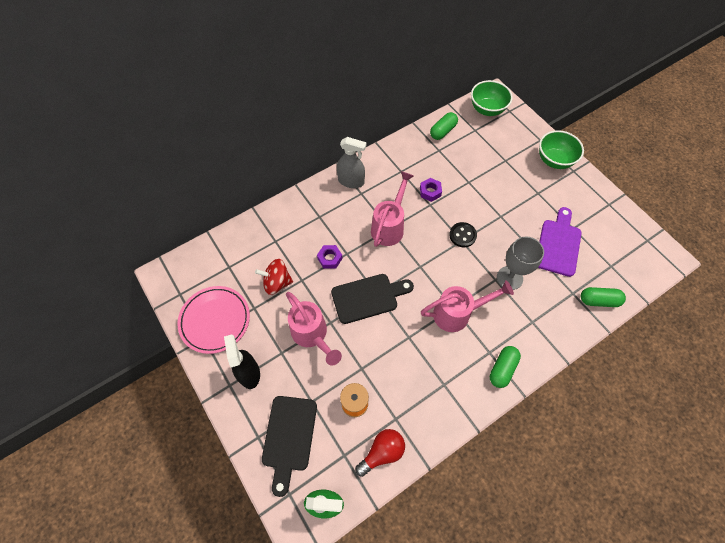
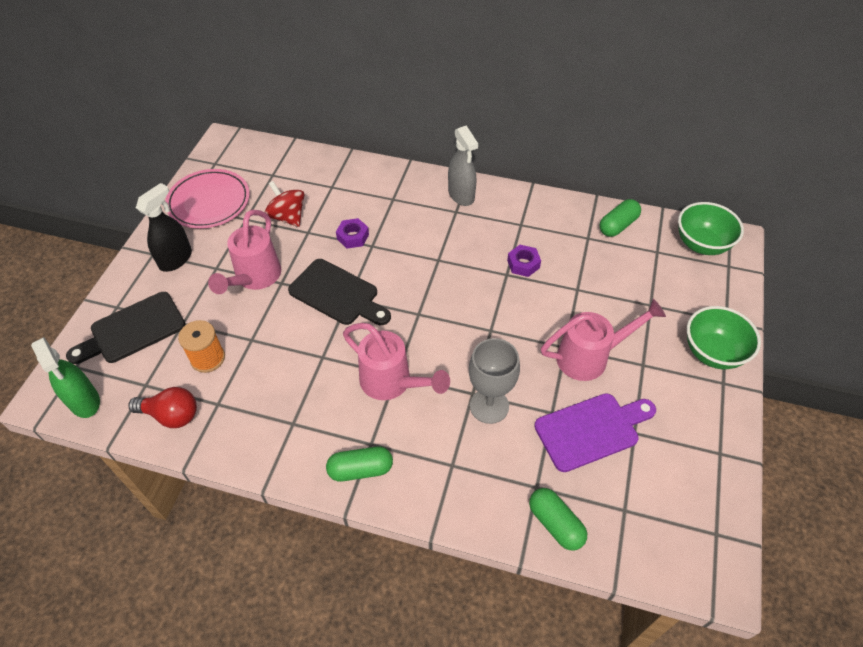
camera: 50 degrees right, 10 degrees down
(389, 226) = (440, 258): pink watering can -> pink watering can (590, 357)
(443, 131) = (618, 225): green capsule -> green capsule turned 45 degrees counterclockwise
(462, 235) = (498, 327): black button -> none

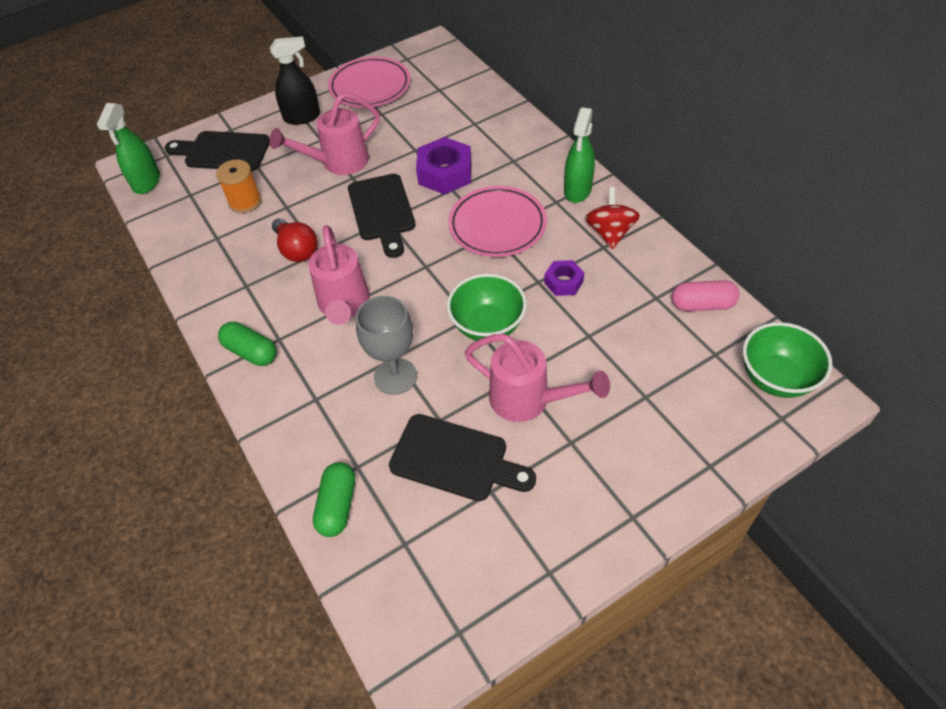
camera: 45 degrees right, 0 degrees up
(171, 415) = (182, 226): red light bulb -> red light bulb (297, 250)
(288, 217) = (413, 129): red spinning top -> red spinning top (610, 233)
(353, 237) = (445, 173): purple nut -> purple nut, size x1.75
(435, 252) = (497, 225): none -> pink plate
(461, 195) = (577, 190): grey spray bottle -> green spray bottle
(591, 430) = (455, 459): purple cutting board -> black cutting board
(618, 225) = (702, 305): green capsule -> pink capsule
(712, 353) = (656, 483): green bowl -> green bowl (487, 326)

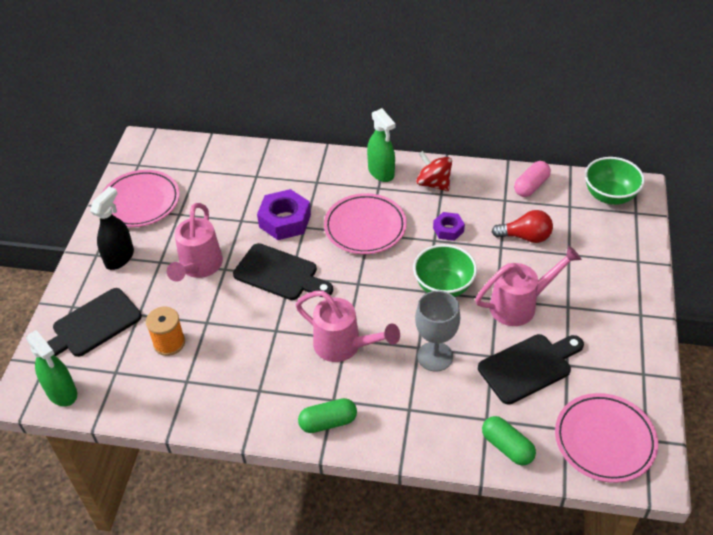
camera: 50 degrees left, 5 degrees down
(297, 250) = (259, 341): red light bulb -> red light bulb (525, 237)
(421, 590) = (604, 440): none -> pink plate

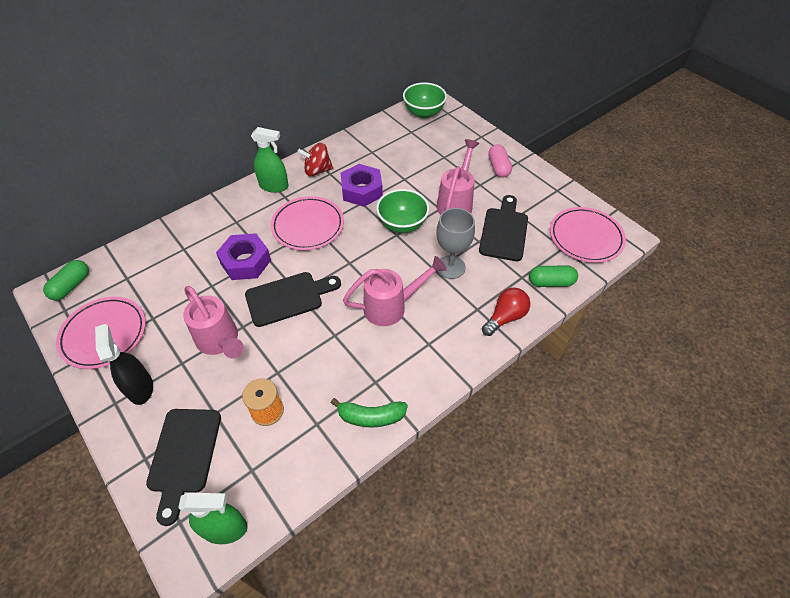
camera: 50 degrees left, 5 degrees up
(225, 411) = (371, 416): none -> green banana
(328, 422) = (443, 360): green capsule -> green capsule (71, 286)
(448, 229) = (362, 190): purple nut -> purple nut, size x1.75
(525, 237) = (410, 164): red light bulb -> red light bulb (505, 317)
(531, 186) = (376, 134): pink capsule -> pink capsule (498, 167)

